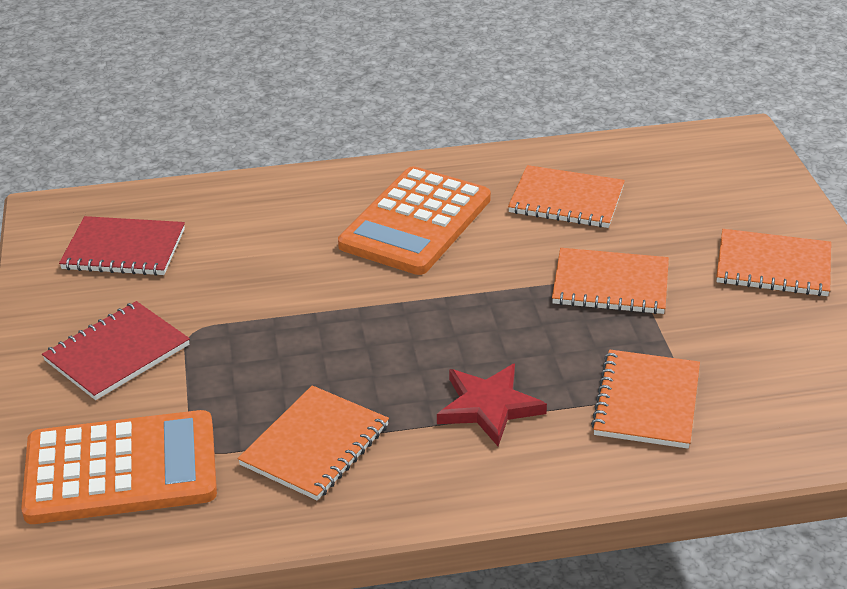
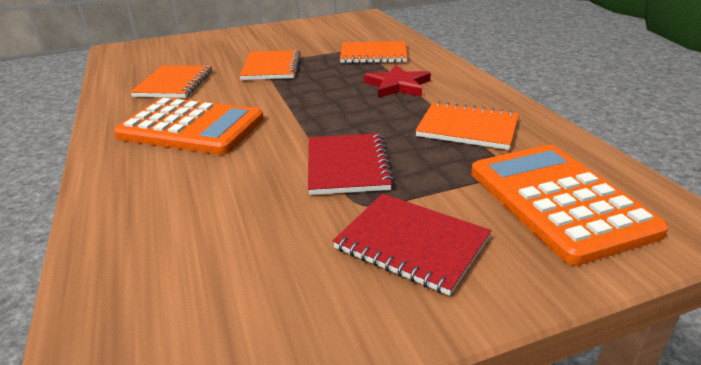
camera: 100 degrees left, 5 degrees down
(124, 249) = (215, 291): red notebook -> red notebook (347, 166)
(773, 266) = (252, 38): orange notebook -> none

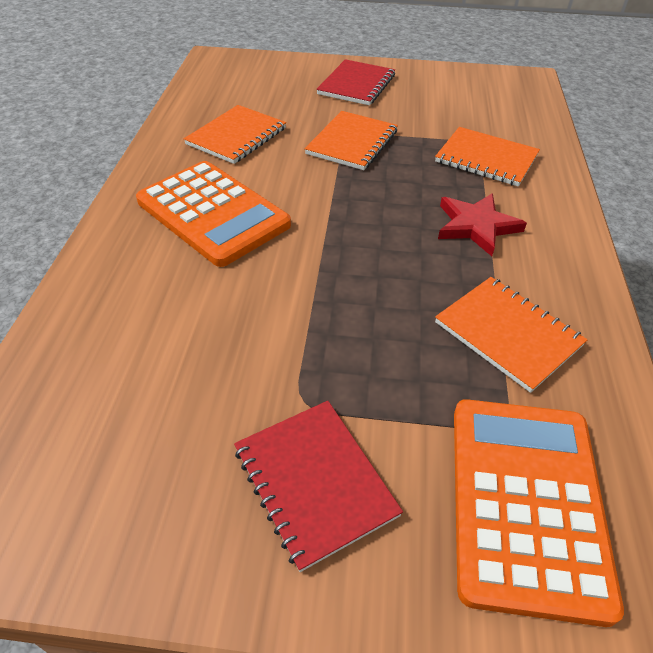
camera: 25 degrees right, 15 degrees up
(347, 166) = (328, 337): red notebook -> red notebook (356, 85)

